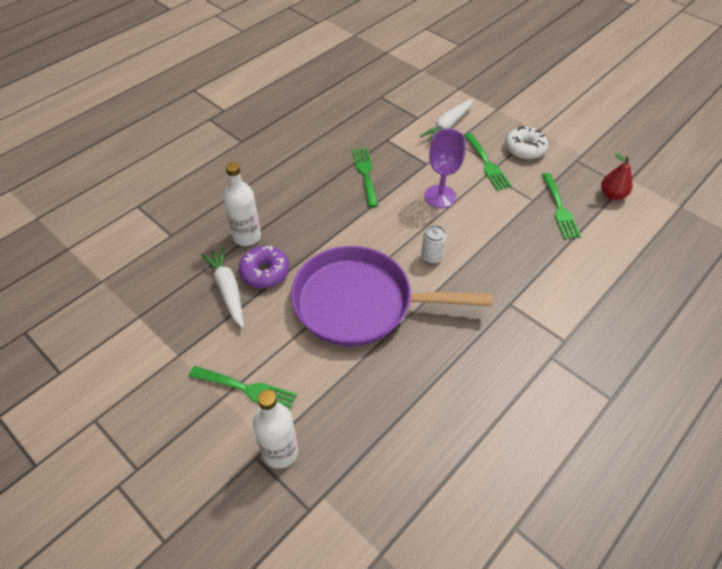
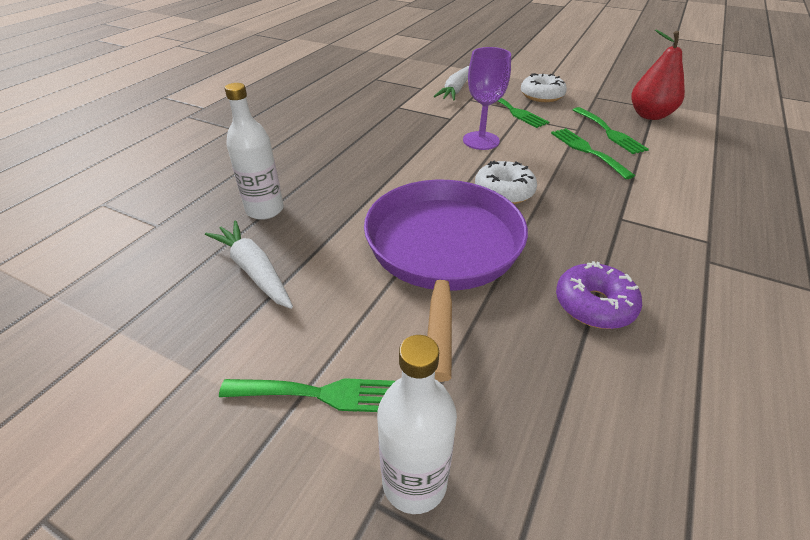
camera: 15 degrees left, 10 degrees down
(265, 272) = (301, 242): purple donut -> purple donut (594, 305)
(360, 303) = (443, 251): purple pan -> purple pan turned 105 degrees clockwise
(365, 173) = (388, 134): green fork -> green fork (587, 151)
(431, 257) = (504, 192): white can -> white donut
(612, 195) = (649, 115): red pear -> red pear, size x1.50

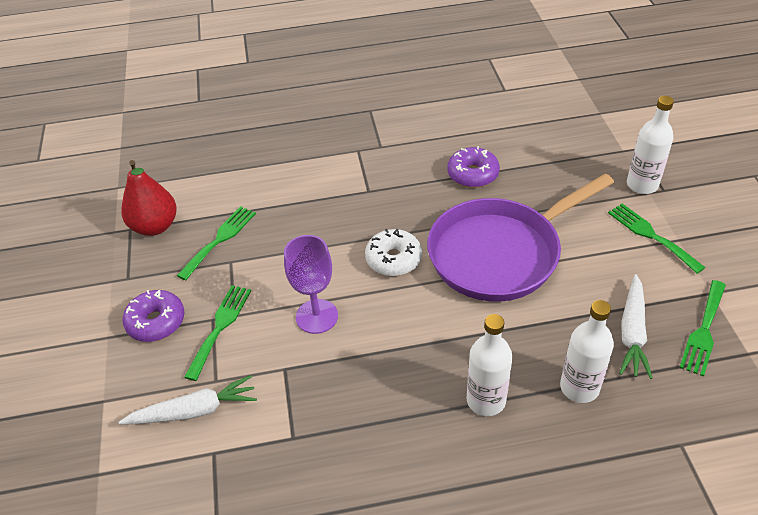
camera: 125 degrees left, 5 degrees up
(321, 169) = (486, 400): none -> white bottle
(541, 96) = (156, 322): white donut -> purple donut
(587, 151) = (273, 240): green fork -> green fork (703, 331)

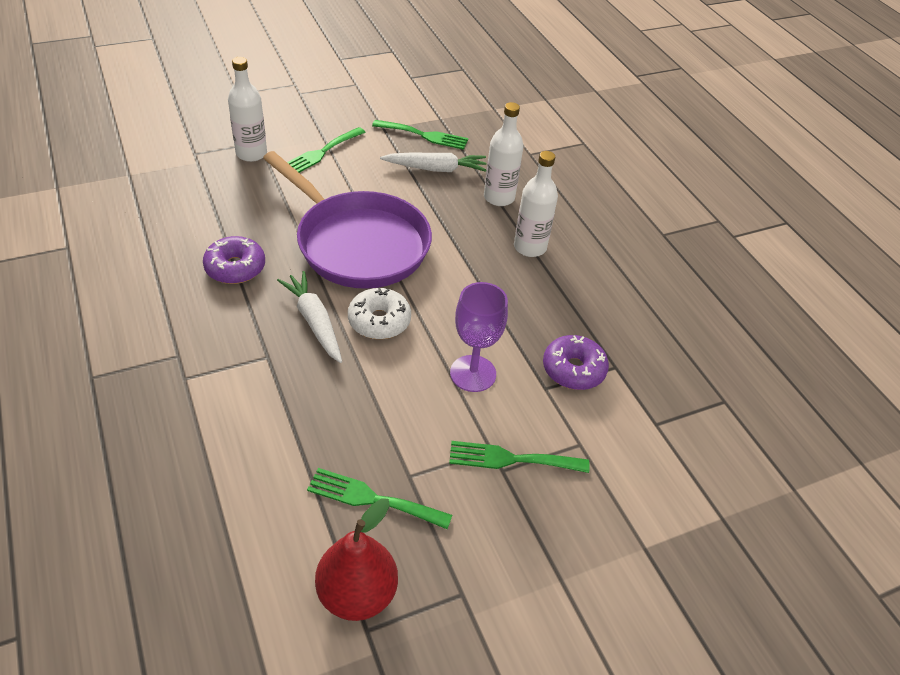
camera: 110 degrees left, 0 degrees up
(156, 322) = (523, 530): purple donut -> purple donut (573, 369)
(194, 411) = (620, 453): white carrot -> white carrot (314, 321)

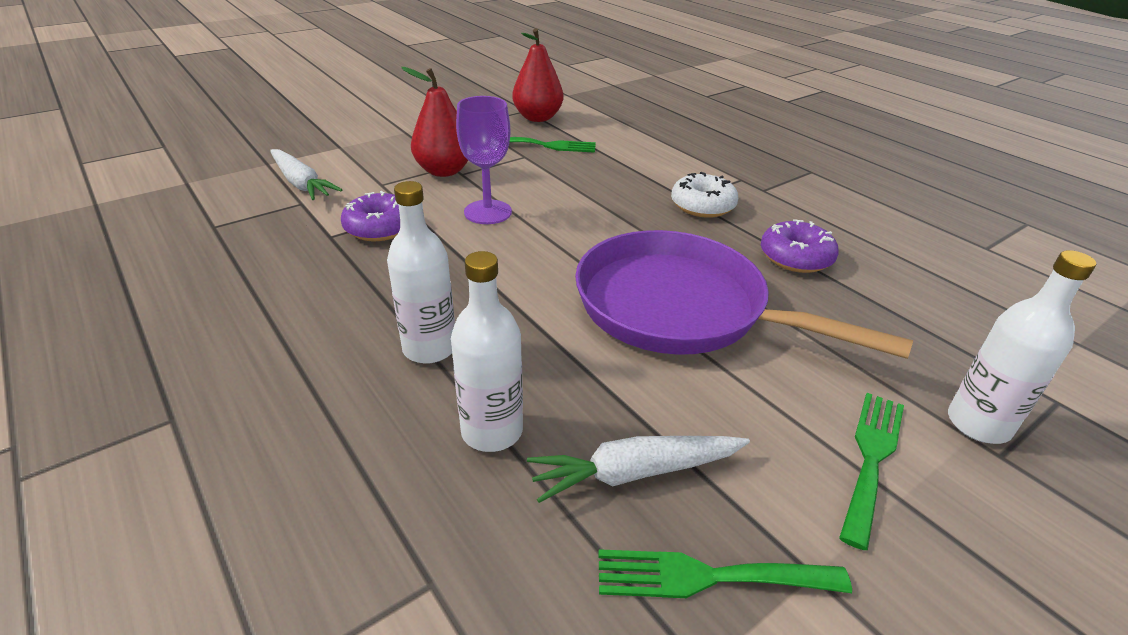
camera: 170 degrees right, 10 degrees down
(314, 321) = (668, 226): white carrot -> white carrot (301, 183)
(379, 321) = (602, 236): white donut -> white donut (702, 206)
(511, 459) = (444, 171): green fork -> red pear

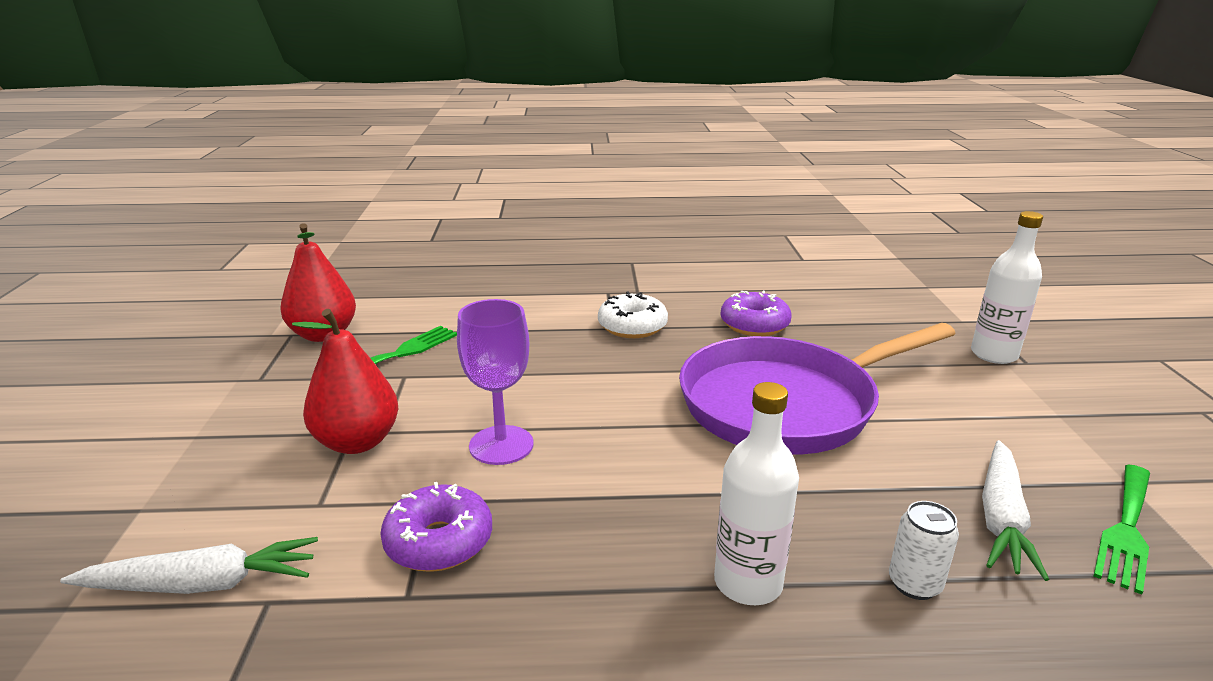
camera: 55 degrees left, 10 degrees down
(492, 431) = (914, 584): white bottle -> white can
(871, 457) = (1015, 406): green fork -> none

